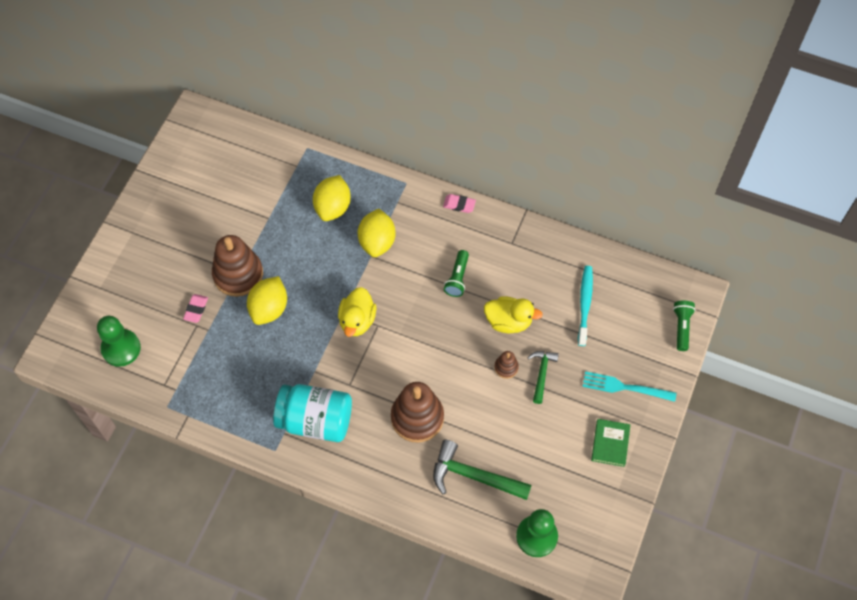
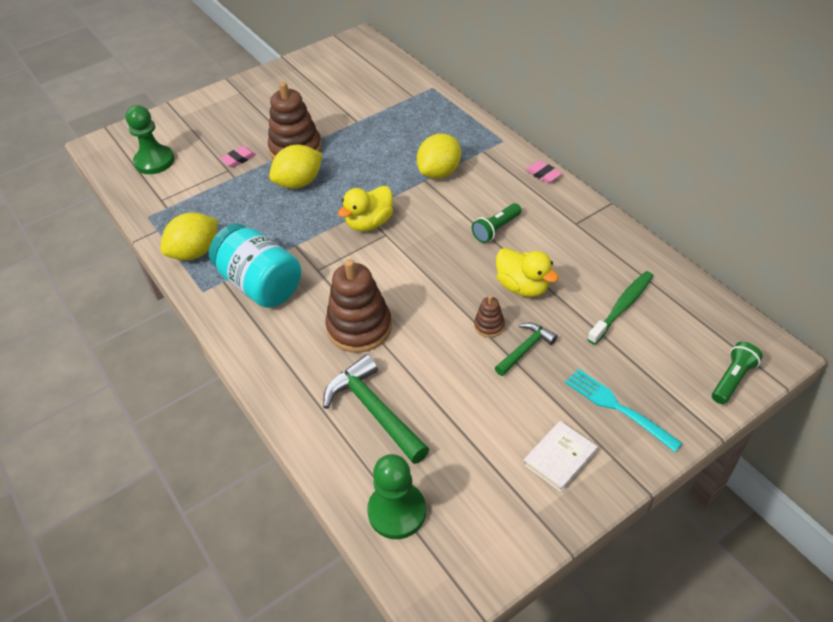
camera: 35 degrees right, 15 degrees down
(333, 207) = (420, 134): yellow lemon -> yellow lemon (195, 252)
(584, 304) = (622, 307): turquoise toothbrush -> green toothbrush
(610, 443) = (559, 457): green book -> white book

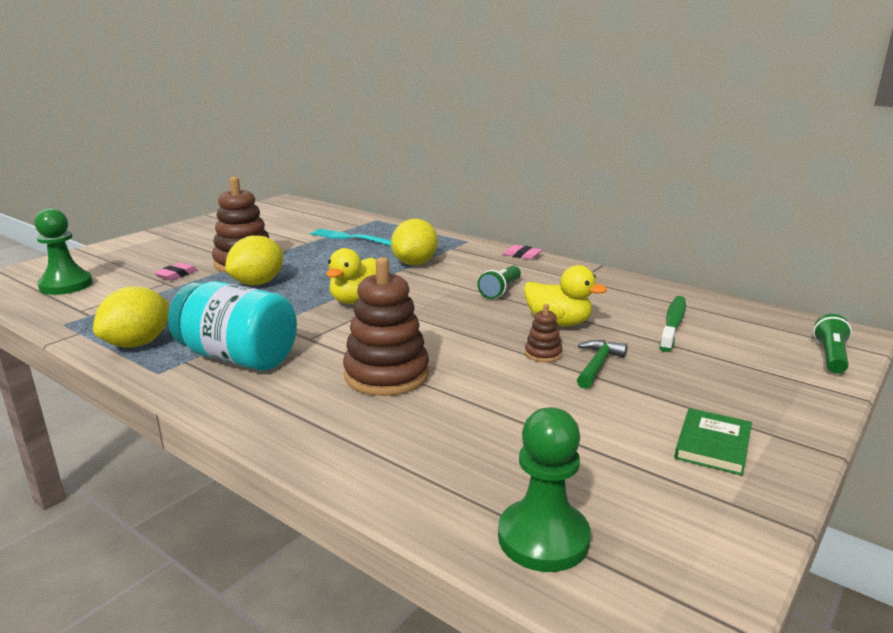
camera: 20 degrees left, 25 degrees down
(374, 410) = (447, 442): green hammer -> none
(559, 457) = (712, 445): white book -> green book
(618, 408) = (738, 394): turquoise fork -> turquoise fork (349, 238)

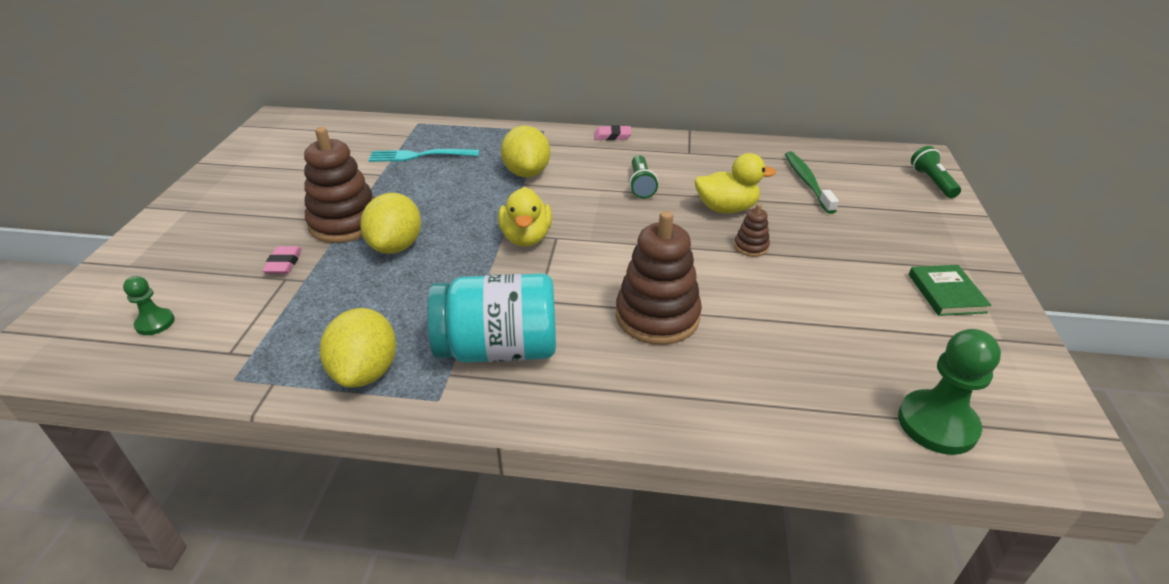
camera: 30 degrees left, 15 degrees up
(66, 285) = (155, 323): green pawn -> green pawn, size x0.55
(597, 365) = (801, 244): green hammer -> none

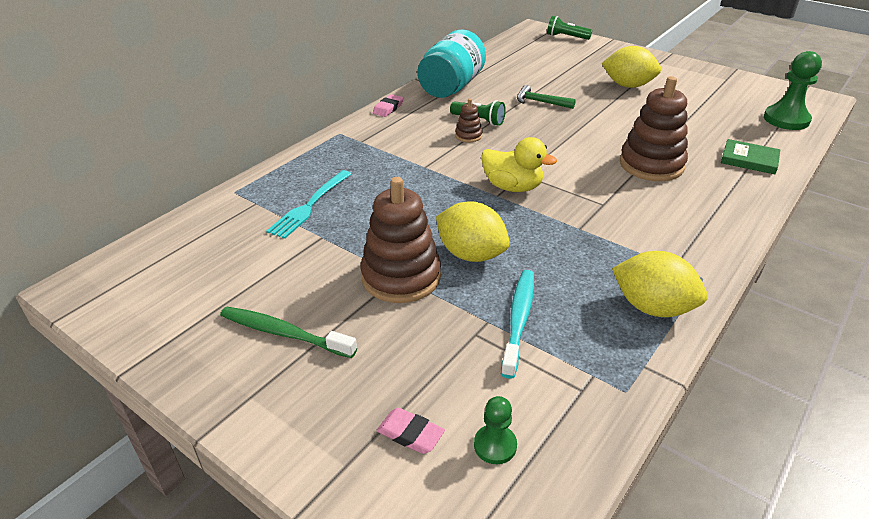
camera: 60 degrees left, 0 degrees up
(283, 263) = (445, 330): pink eraser -> pink eraser (410, 434)
(312, 295) = (518, 320): none -> turquoise toothbrush
(498, 349) = (655, 236): turquoise jar -> turquoise jar (451, 87)
(527, 173) = (407, 160): yellow lemon -> yellow lemon (628, 85)
(726, 208) = (540, 102): yellow duck -> green hammer
(751, 247) = (593, 110): brown stacking toy -> brown stacking toy (468, 136)
(807, 182) = (532, 68): green toothbrush -> green toothbrush (284, 333)
(946, 293) = (679, 76): green book -> green book (749, 159)

